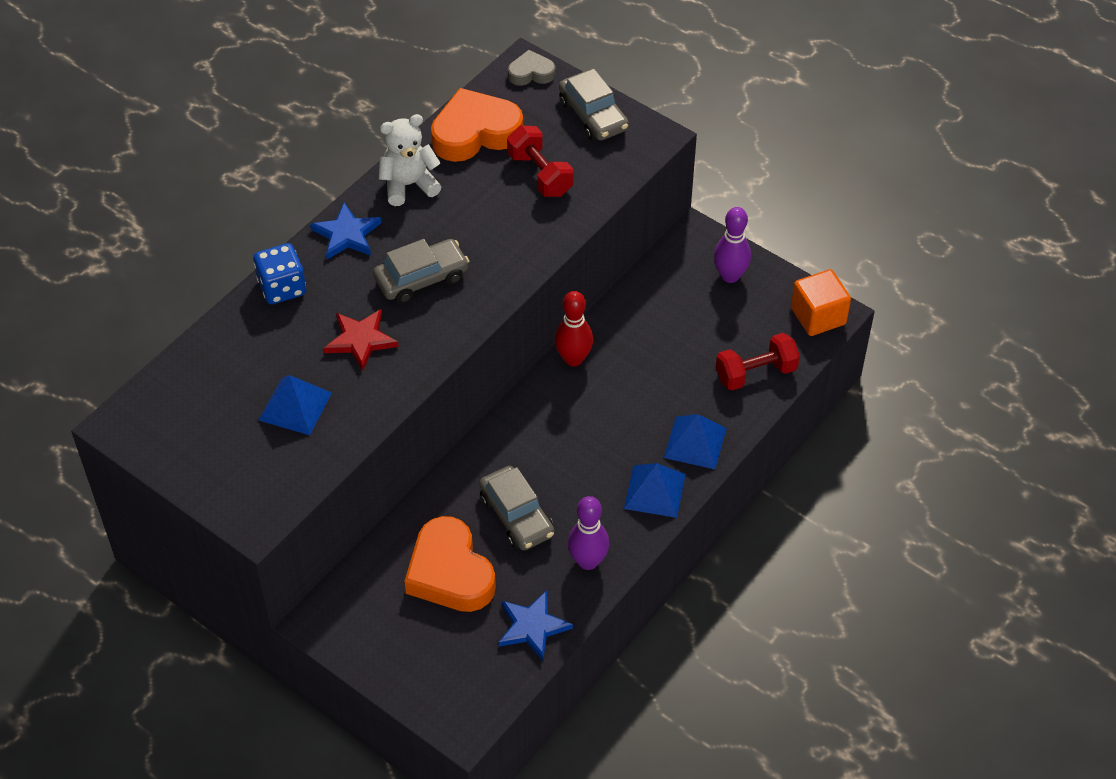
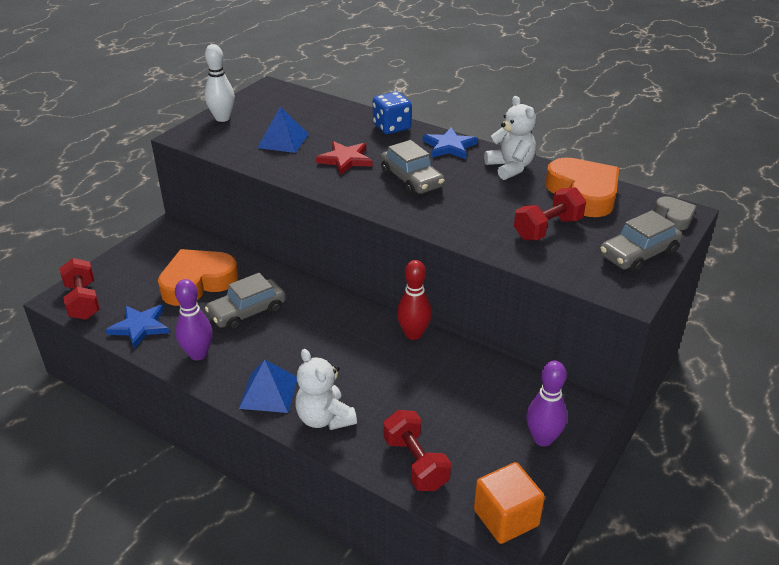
camera: 85 degrees right, 15 degrees down
(211, 479) = (222, 118): none -> white bowling pin
(473, 699) = (83, 301): none -> red dumbbell
(695, 442) = (324, 418): blue pyramid -> white teddy bear

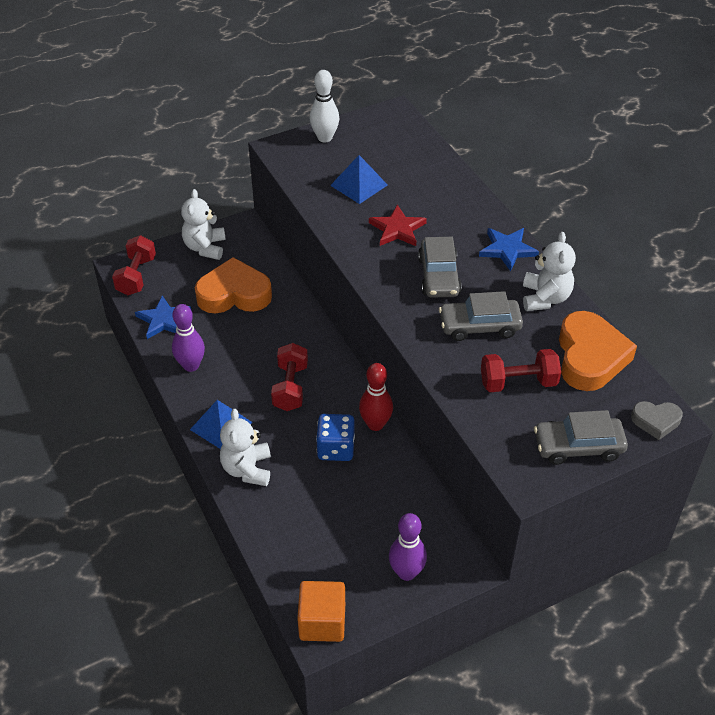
camera: 30 degrees right, 10 degrees up
(140, 256) = (205, 247): none -> white teddy bear
(247, 312) = (254, 341): grey car -> grey car (479, 326)
(392, 127) = (471, 205): blue dice -> blue dice (336, 448)
(415, 463) = (288, 542): red dumbbell -> red dumbbell (290, 387)
(674, 217) = (655, 421): grey heart -> grey heart turned 75 degrees clockwise

